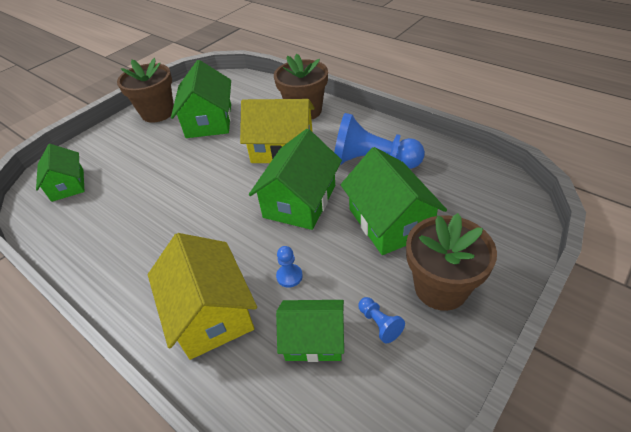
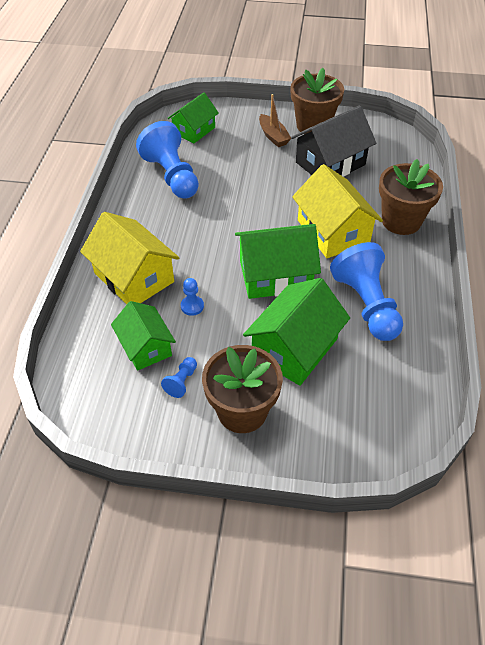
camera: 55 degrees right, 5 degrees up
(106, 225) = (172, 176): none -> blue pawn
(141, 138) = (273, 136): none -> brown boat
(209, 121) = (330, 163): green house -> black house
(210, 312) = (134, 277): yellow house -> yellow house turned 75 degrees counterclockwise

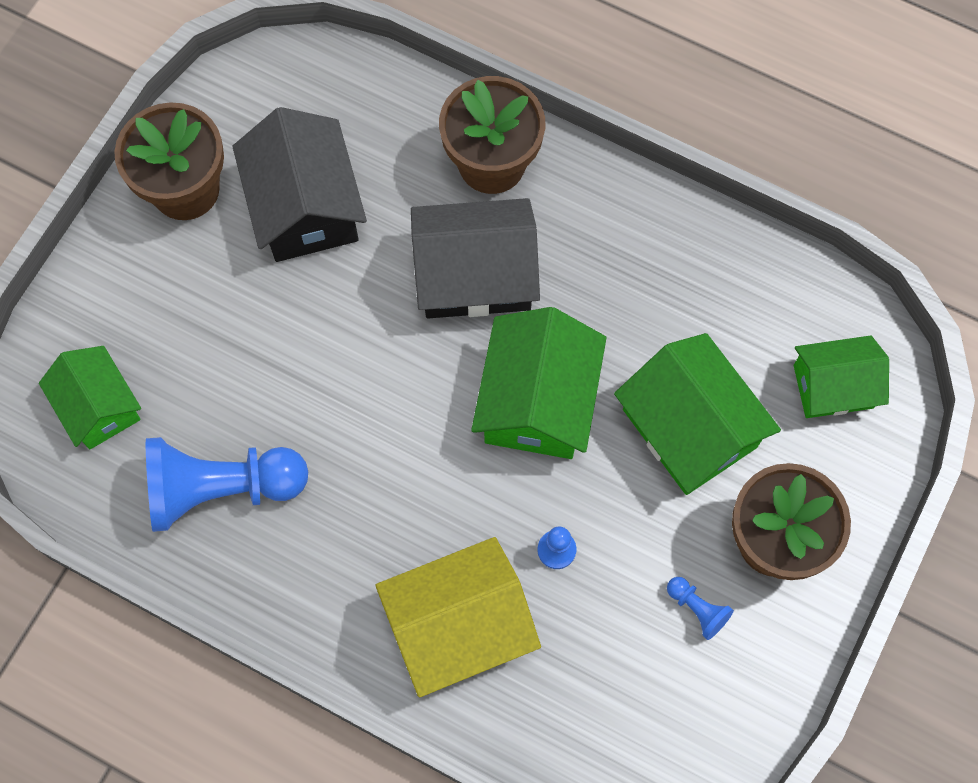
camera: 70 degrees left, 20 degrees up
(145, 347) = (614, 645): green house -> green house (833, 386)
(273, 136) = (184, 270): brown boat -> none
(333, 231) = (475, 275): yellow house -> black house
(366, 305) = (644, 294): blue pawn -> none

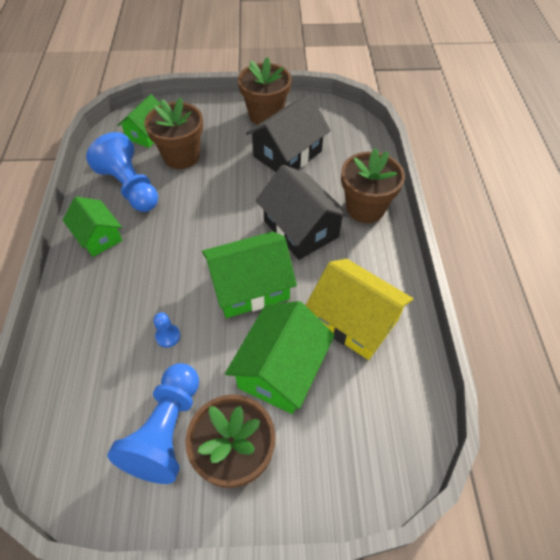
camera: 60 degrees right, 15 degrees down
(199, 375) = (181, 156): none -> brown flower pot
(458, 625) = (102, 311): yellow house -> yellow house (354, 320)
(697, 609) = (167, 430): blue pawn -> blue pawn, size x2.37
(833, 386) = (362, 441): green house -> green house (98, 236)

